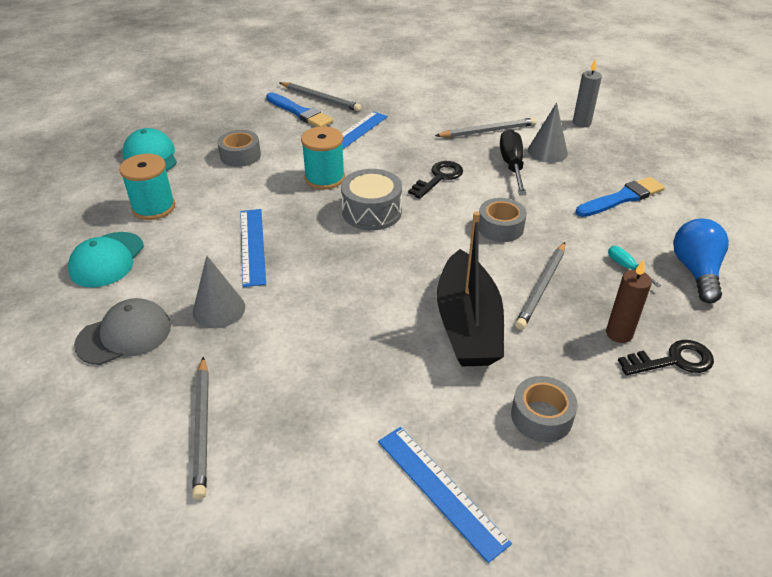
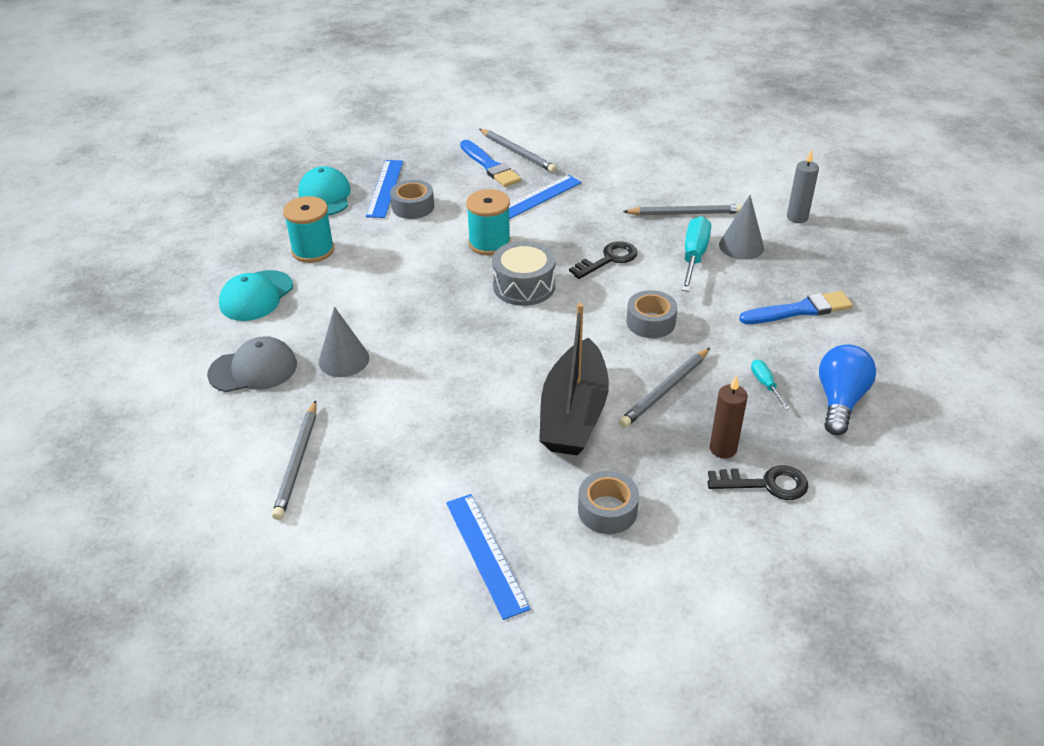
camera: 15 degrees right, 0 degrees up
(253, 246) = (394, 303): blue ruler -> blue ruler (385, 188)
(512, 165) = (694, 256): black screwdriver -> turquoise screwdriver

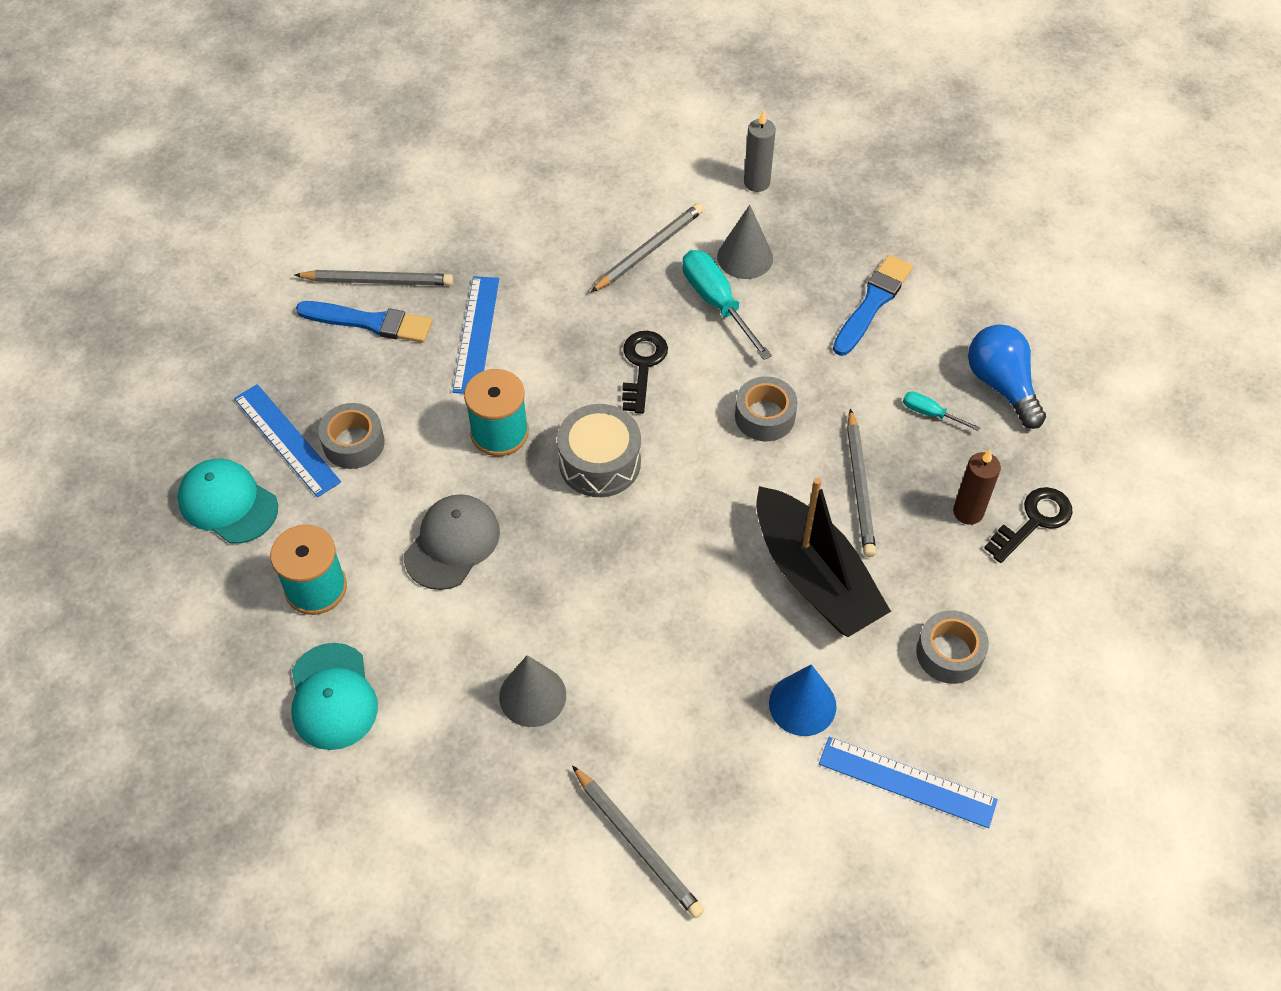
camera: 45 degrees left, 15 degrees up
(253, 369) = (454, 785): grey cap -> grey cap (452, 543)
(478, 468) = (802, 704): none -> blue cone

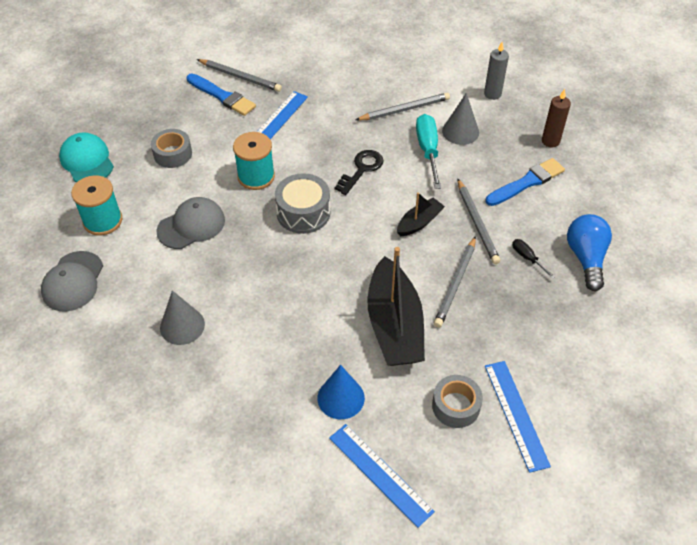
camera: 25 degrees right, 5 degrees down
(287, 439) = (139, 140): blue ruler -> blue ruler (516, 414)
(332, 697) = (73, 281): turquoise cap -> grey cap
(637, 844) = (188, 436): grey pencil -> grey pencil (477, 223)
(765, 416) = (419, 222): grey tape -> black boat
(930, 413) = (527, 258): turquoise screwdriver -> black screwdriver
(968, 512) = (519, 325): brown candle -> brown candle (550, 141)
(1033, 521) = (561, 347): black key -> none

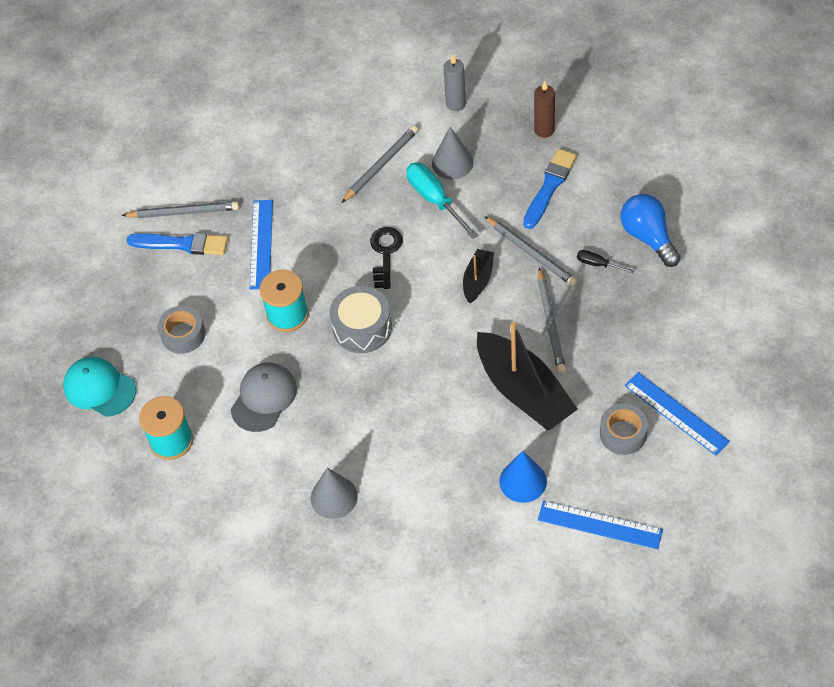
camera: 25 degrees left, 5 degrees up
(73, 281) = (194, 514): grey cap -> none

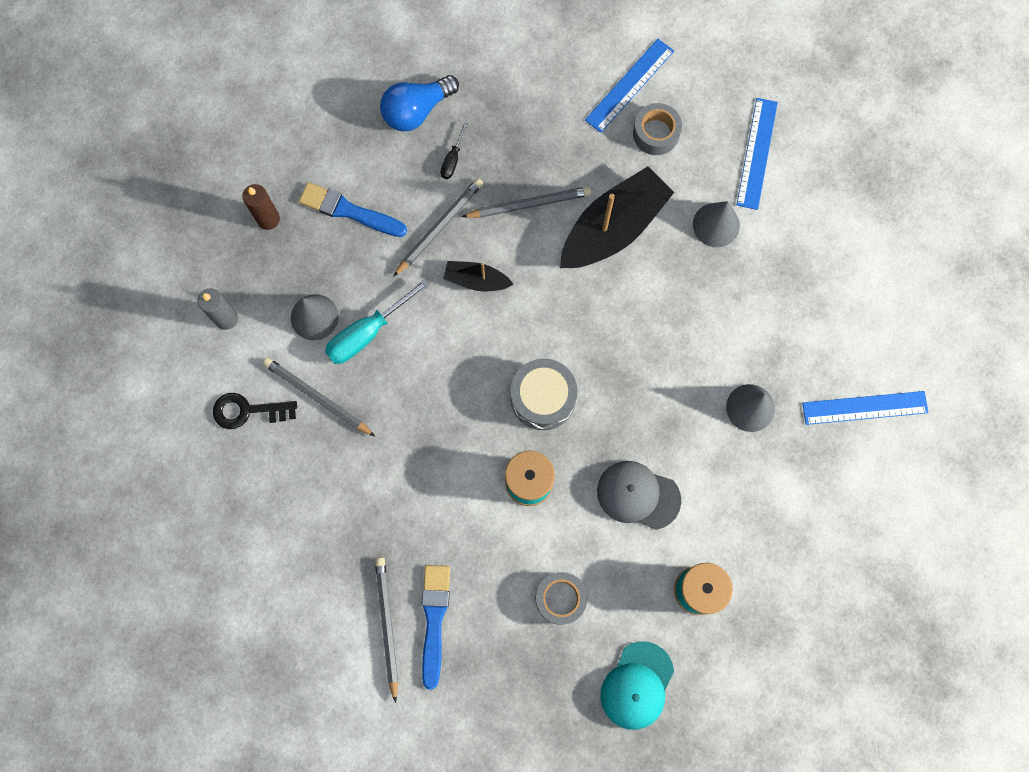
camera: 100 degrees left, 20 degrees up
(261, 244) = (432, 524): blue ruler -> blue ruler (865, 407)
(385, 253) = (443, 381): black key -> black key (248, 411)
(523, 481) = (716, 225): blue cone -> grey cone

